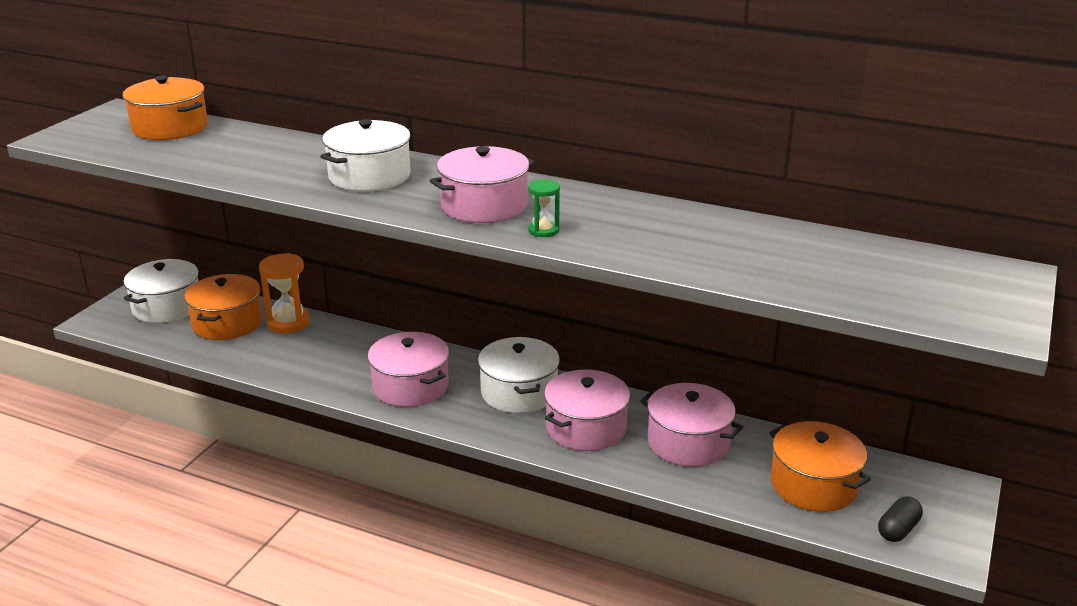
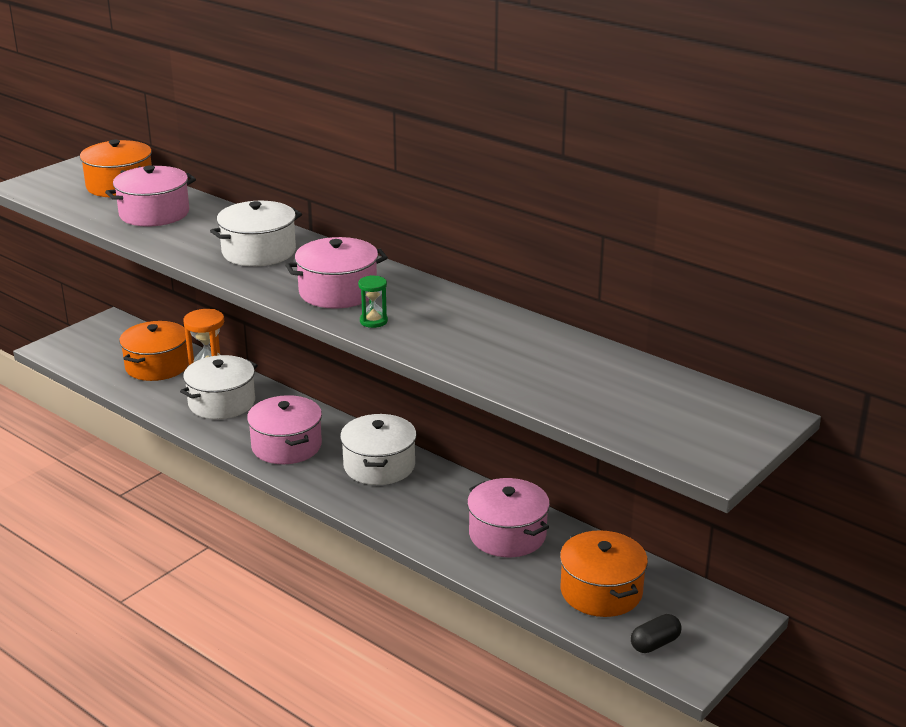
camera: 15 degrees right, 0 degrees up
(167, 307) = (113, 344): white pot -> white pot (222, 403)
(586, 428) = (422, 507): pink pot -> pink pot (154, 213)

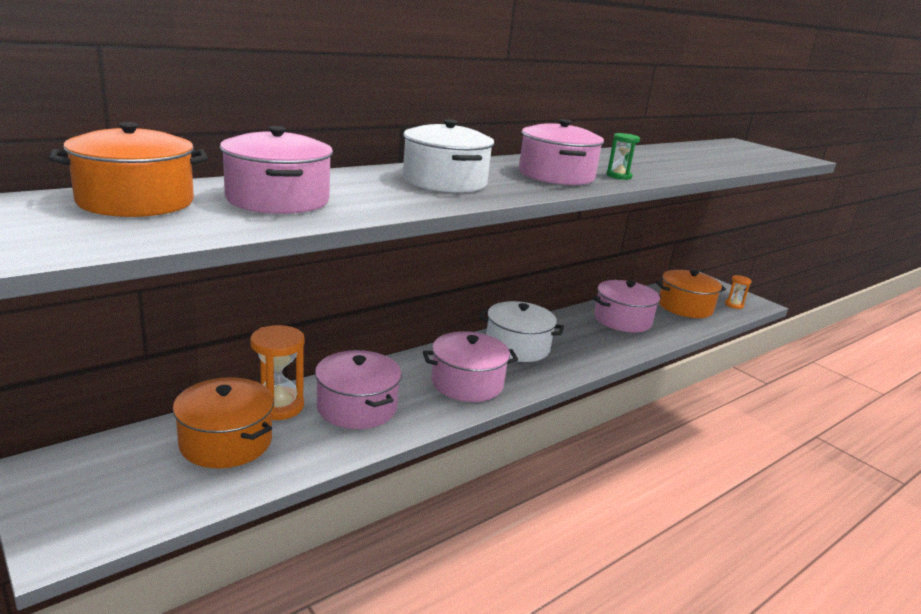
camera: 80 degrees left, 5 degrees down
(222, 403) = (357, 407): white pot -> pink pot
(655, 643) = (734, 305): black capsule -> orange hourglass

